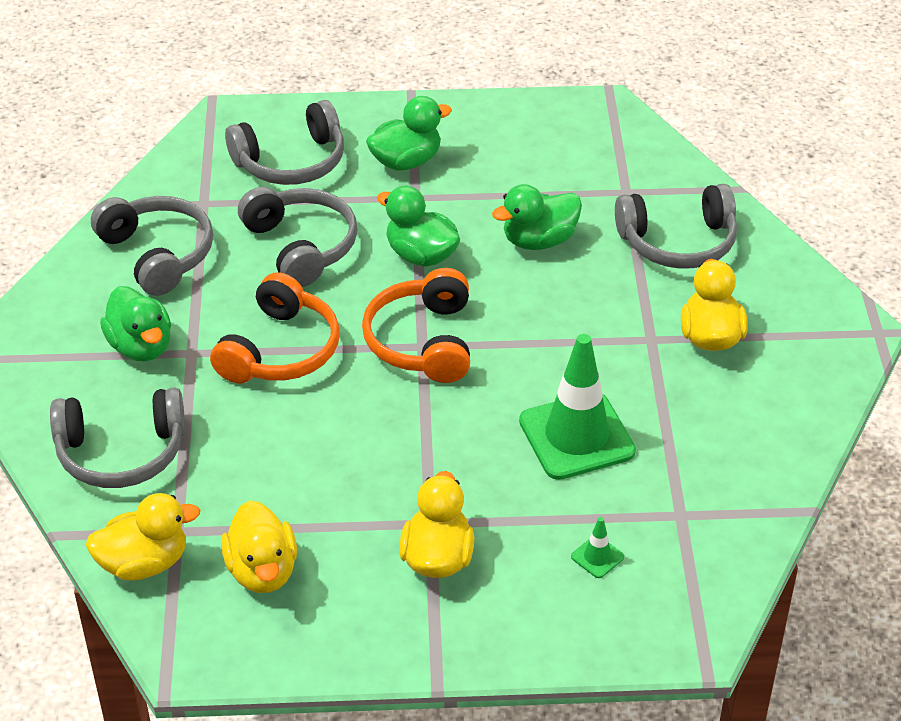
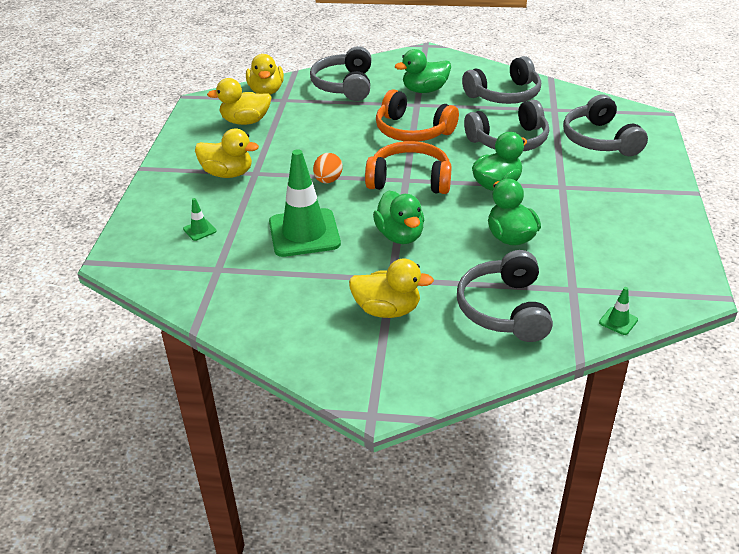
camera: 100 degrees right, 5 degrees down
(406, 161) = (604, 185): green duck -> green duck (400, 235)
(438, 430) = (328, 180): none -> orange egg
(671, 161) = (618, 321): none -> green traffic cone

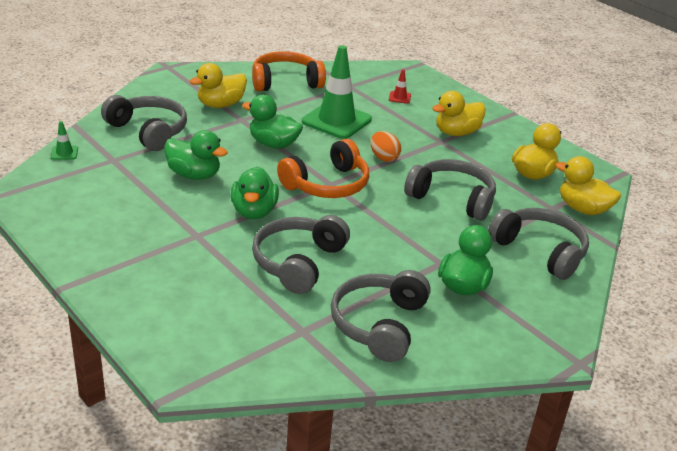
camera: 130 degrees right, 5 degrees down
(200, 230) = (399, 97): green traffic cone -> red traffic cone
(412, 131) = (396, 230): orange headphones -> orange headphones (285, 82)
(600, 140) = (211, 309): grey headphones -> grey headphones (452, 198)

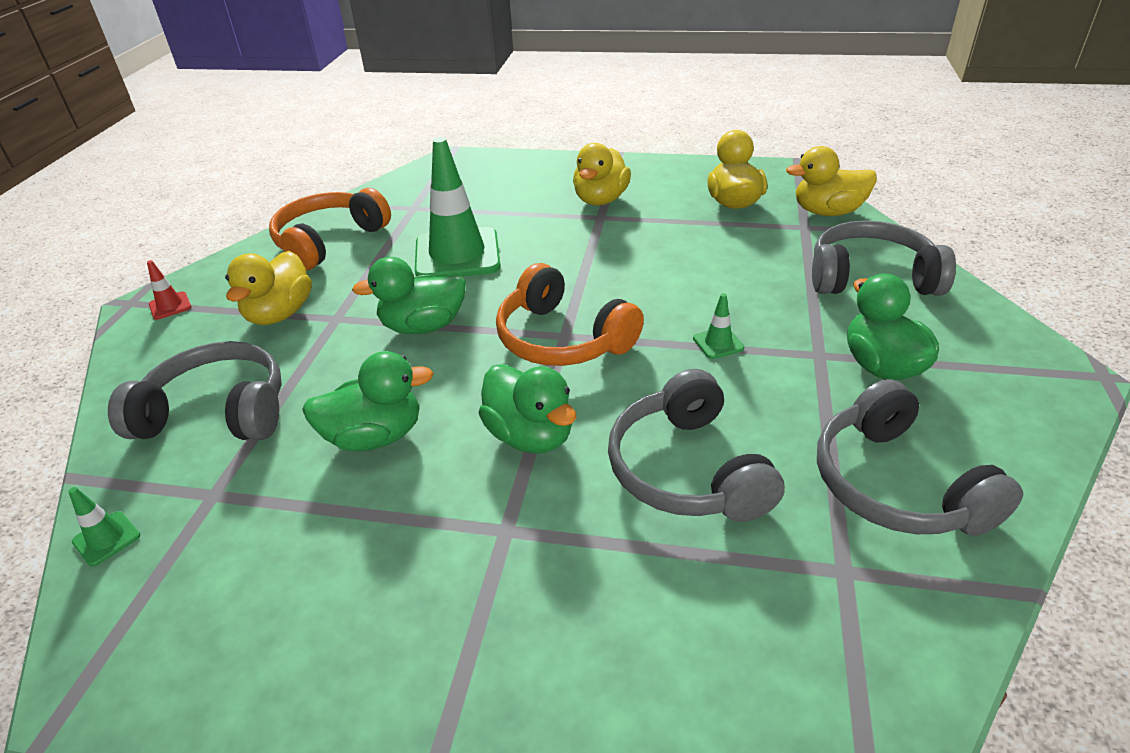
camera: 35 degrees left, 5 degrees up
(327, 184) = (562, 339): orange headphones -> orange headphones turned 120 degrees clockwise
(384, 158) = (573, 268): orange egg -> none
(398, 229) = (718, 343): none -> green traffic cone
(399, 97) = (487, 193): red traffic cone -> red traffic cone (170, 306)
(452, 198) = (709, 272): grey headphones -> none

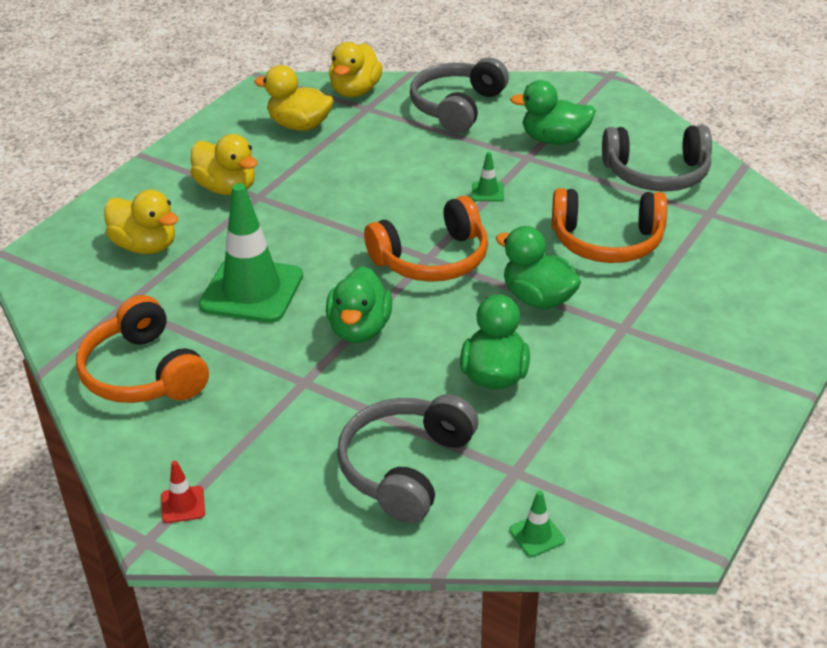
camera: 70 degrees left, 0 degrees up
(280, 314) = (267, 419): yellow duck -> yellow duck (145, 246)
(530, 436) = (538, 298): green duck -> green duck turned 120 degrees counterclockwise
(687, 470) = (607, 241): grey headphones -> orange headphones

